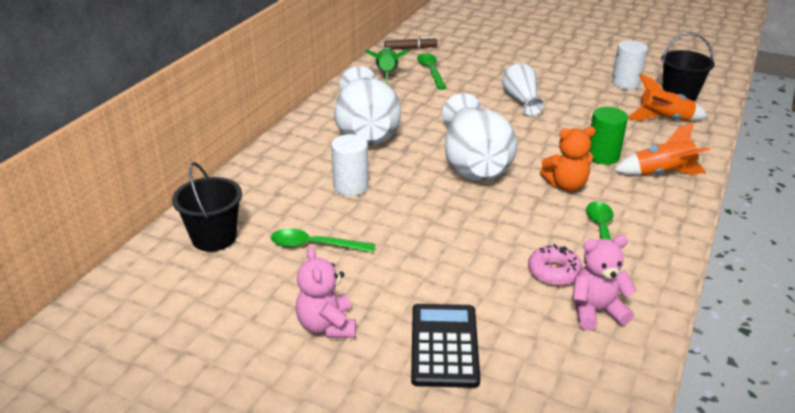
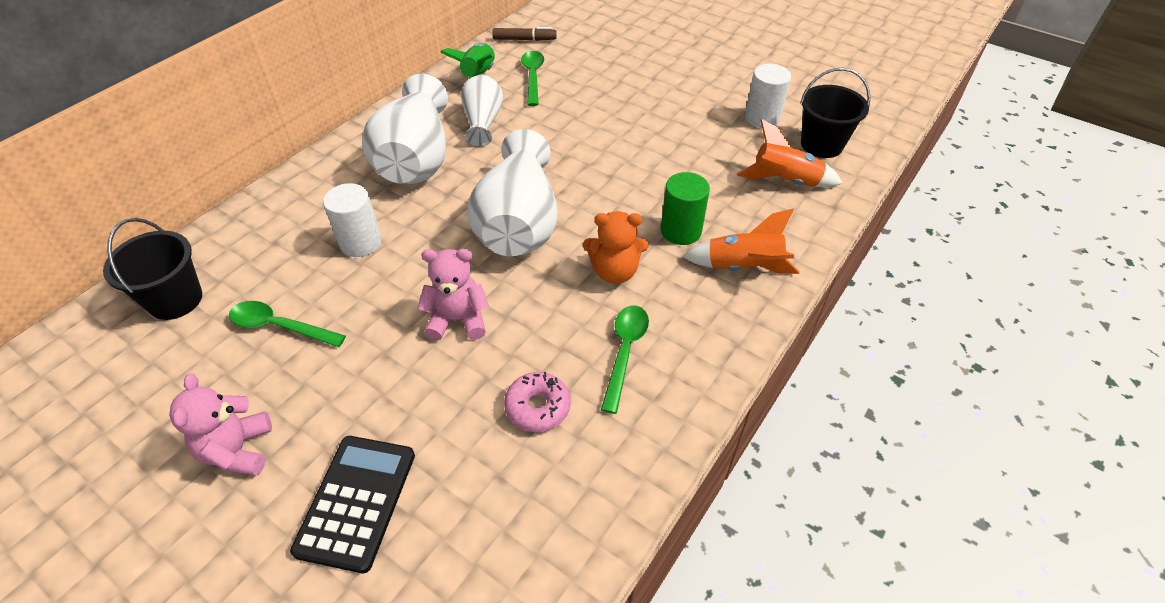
camera: 10 degrees right, 15 degrees up
(521, 100) = (620, 132): white vase -> white vase (483, 122)
(596, 311) = (561, 477): pink teddy bear -> pink teddy bear (458, 320)

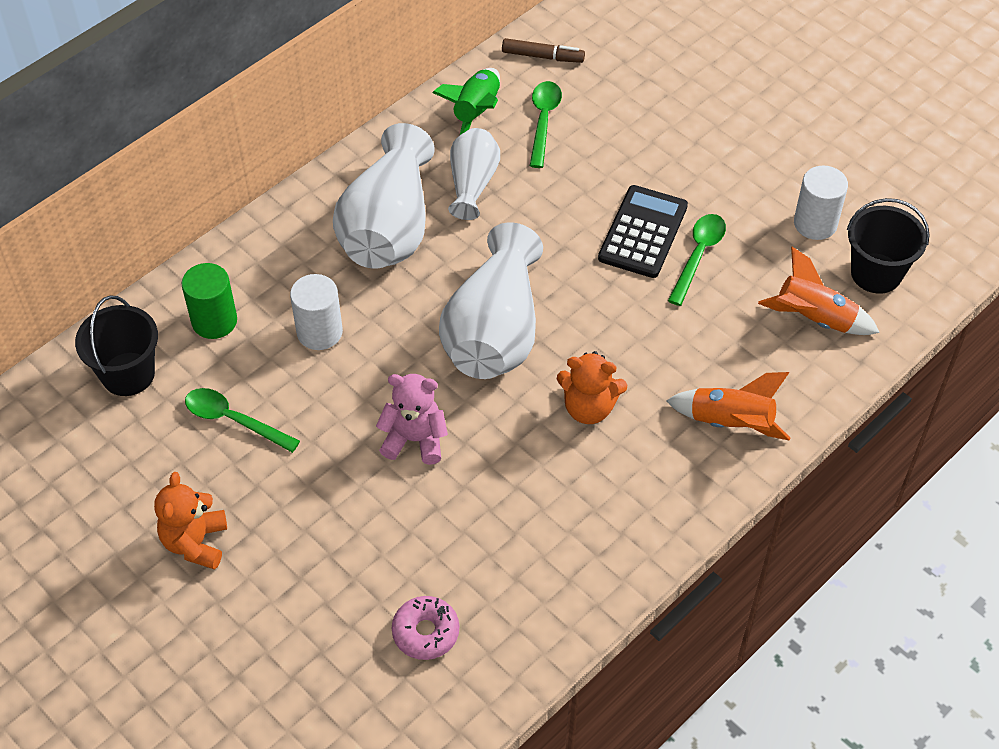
camera: 10 degrees right, 5 degrees up
(238, 450) = (195, 542): pink teddy bear -> orange teddy bear
(356, 502) = (303, 608): black calculator -> black calculator (643, 232)
(538, 407) = (482, 545): pink donut -> pink donut (425, 632)
(625, 352) = (580, 501): green spoon -> green spoon (698, 256)
(681, 231) = (674, 368): green cylinder -> green cylinder (214, 321)

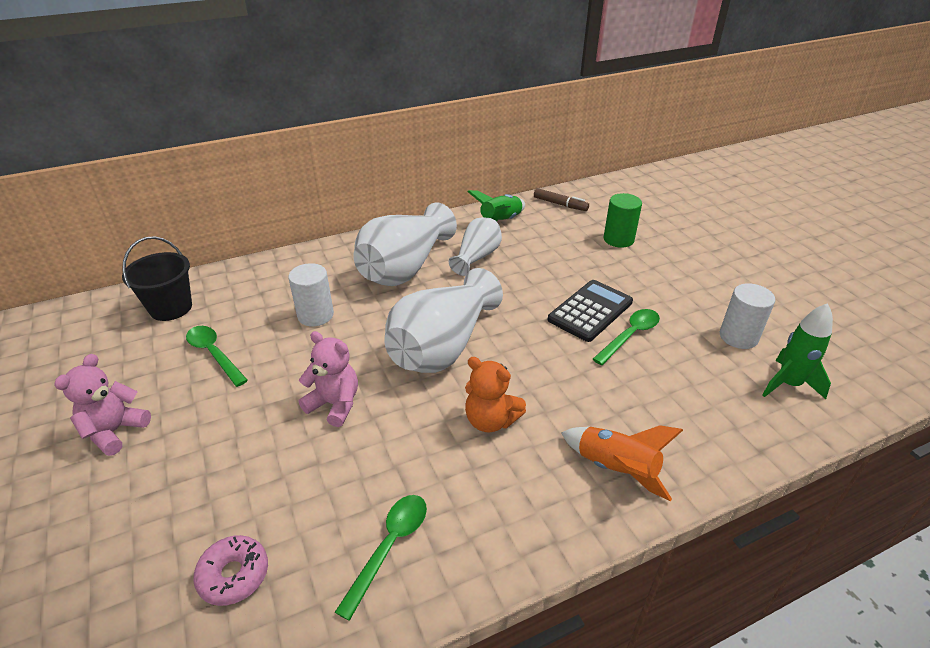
camera: 20 degrees right, 15 degrees down
(195, 542) = (115, 431): orange teddy bear -> pink teddy bear
(214, 321) = (251, 292): green cylinder -> green cylinder (618, 239)
(543, 121) = (544, 235): green spoon -> green spoon (389, 547)
(814, 319) = (721, 405): orange rocket -> none
(876, 273) = (788, 384): black bucket -> green rocket

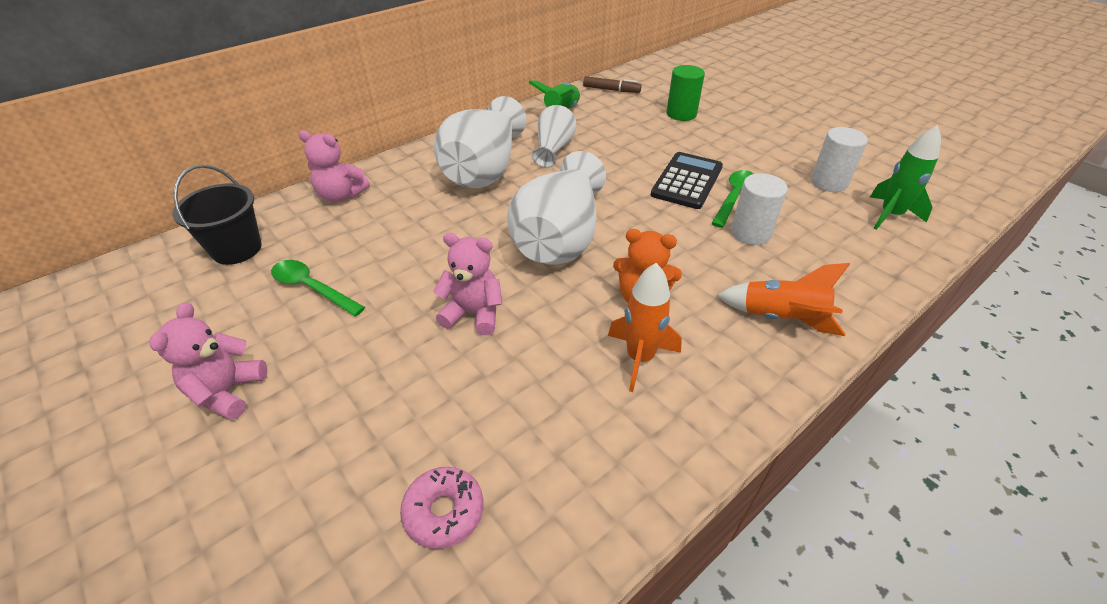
camera: 15 degrees left, 5 degrees up
(272, 273) = (341, 196): none -> pink teddy bear
(315, 315) = (410, 229): white cylinder -> white cylinder (750, 233)
(389, 547) = (600, 441): green spoon -> none
(461, 478) = (640, 358): none -> orange rocket

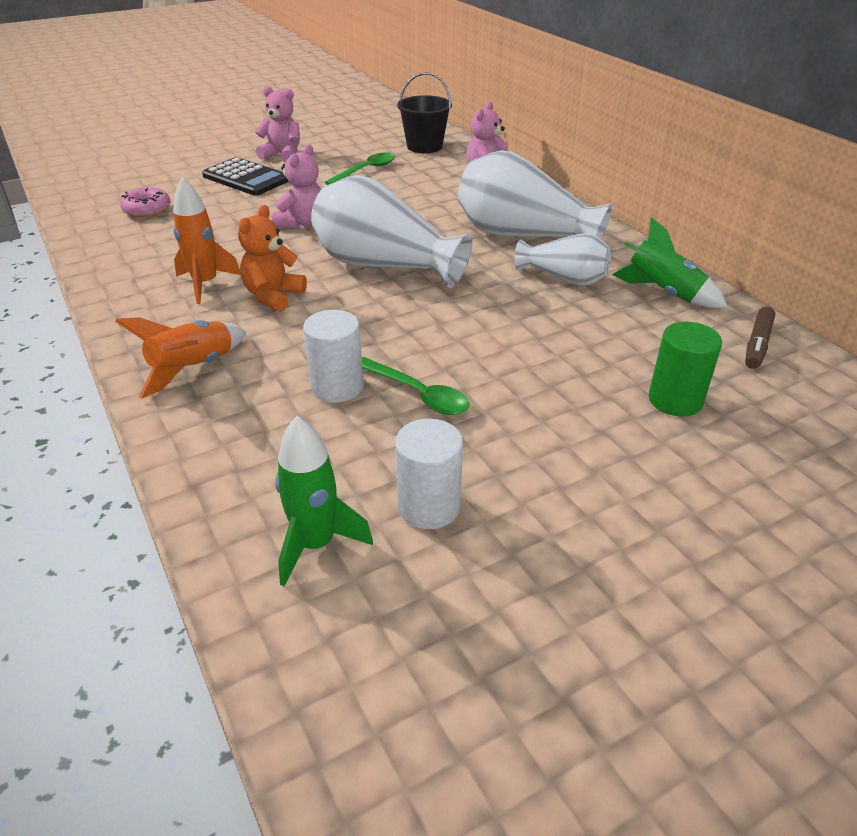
camera: 100 degrees right, 5 degrees down
(687, 181) = (467, 363): black calculator -> black calculator (246, 178)

